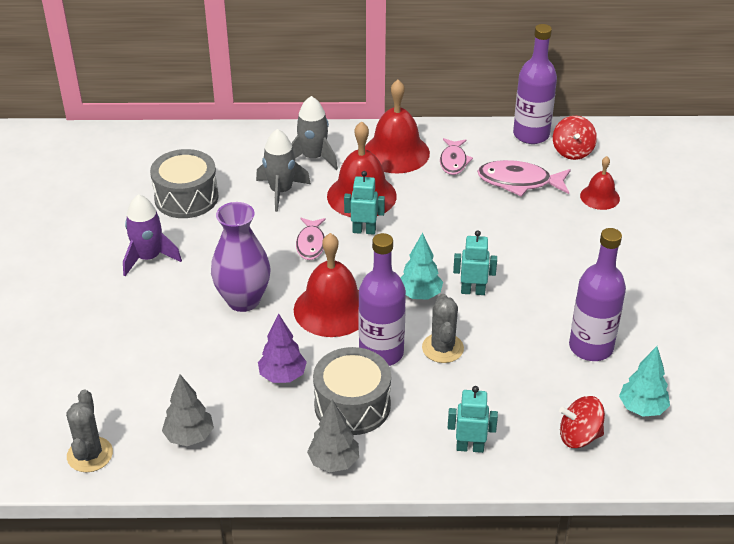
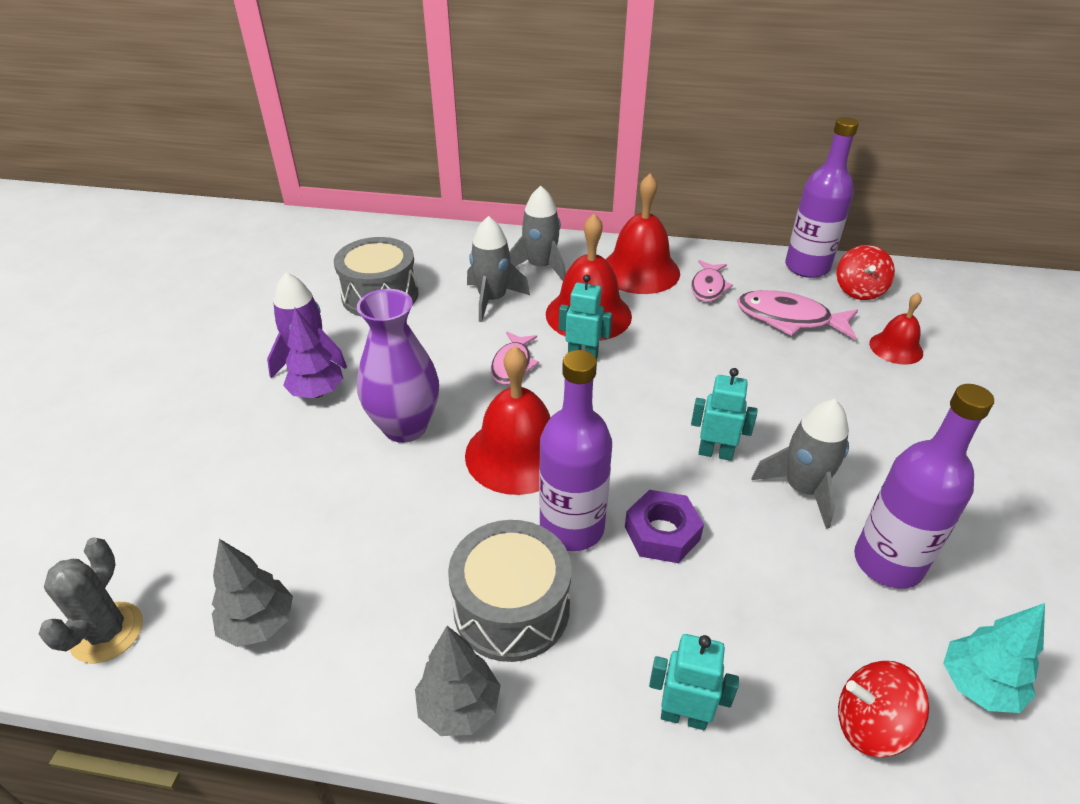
camera: 10 degrees right, 0 degrees up
(282, 376) = (423, 544): purple tree -> purple tree (317, 393)
(419, 295) = (640, 449): turquoise tree -> none
(442, 348) = (662, 533): grey cactus -> purple nut
(534, 308) = (802, 489): none -> grey rocket

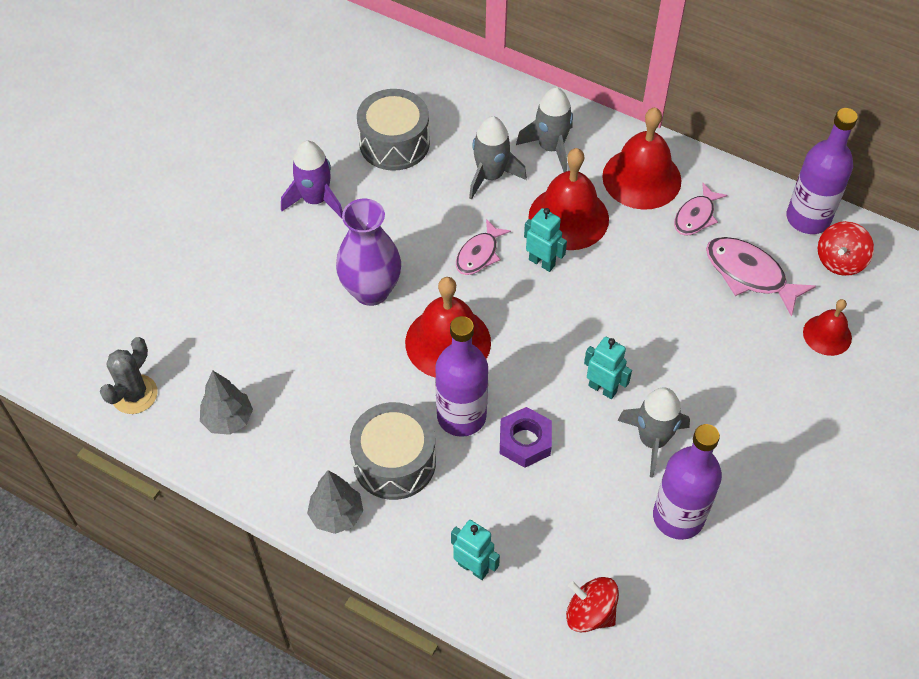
camera: 20 degrees right, 15 degrees up
(317, 393) = (313, 237): purple tree -> none
(977, 686) = (678, 616): turquoise tree -> none

